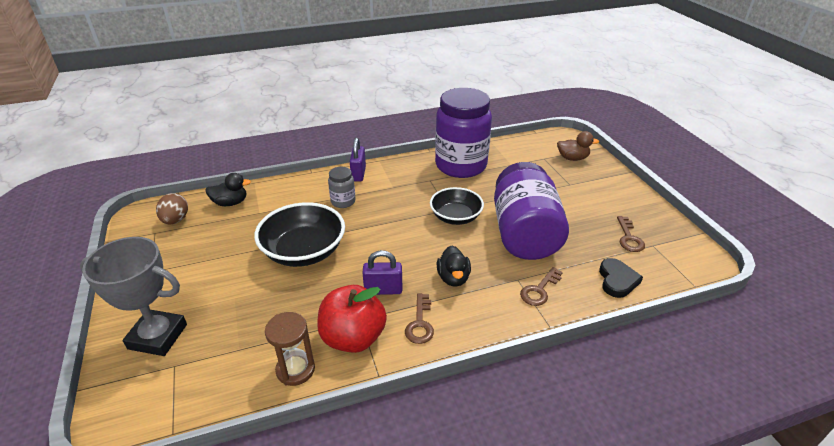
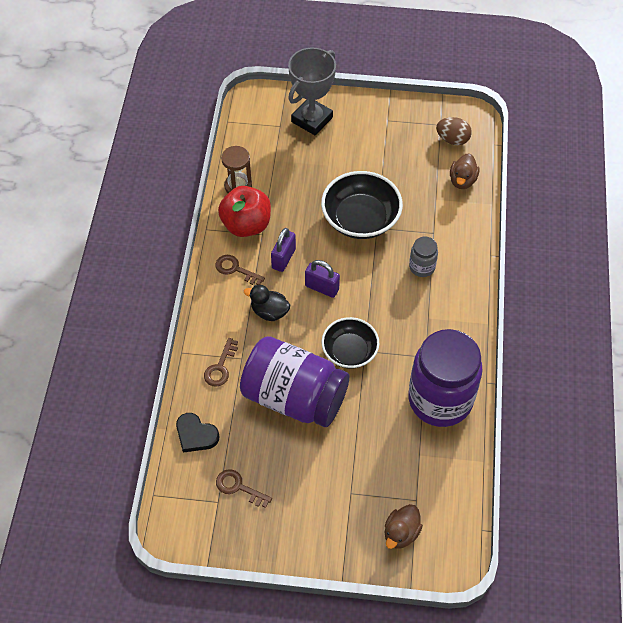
camera: 115 degrees right, 20 degrees up
(230, 203) = (462, 180): black duck -> brown duck
(358, 174) = (467, 295): purple padlock -> purple padlock (322, 288)
(539, 290) = (220, 367): brown key -> brown key turned 135 degrees counterclockwise

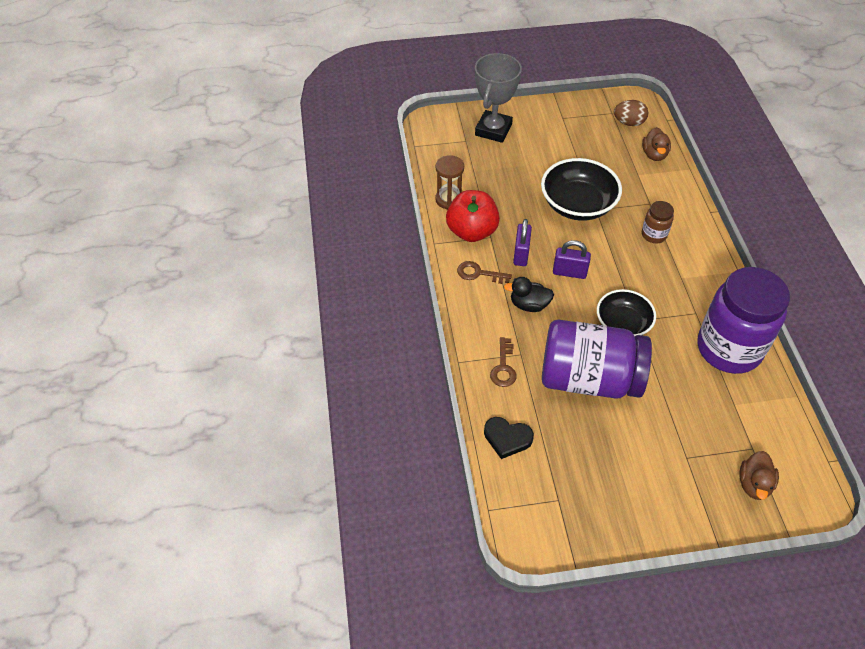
camera: 15 degrees left, 5 degrees down
(238, 487) = (573, 480): brown key -> none
(422, 267) = (654, 235): grey jar -> brown jar

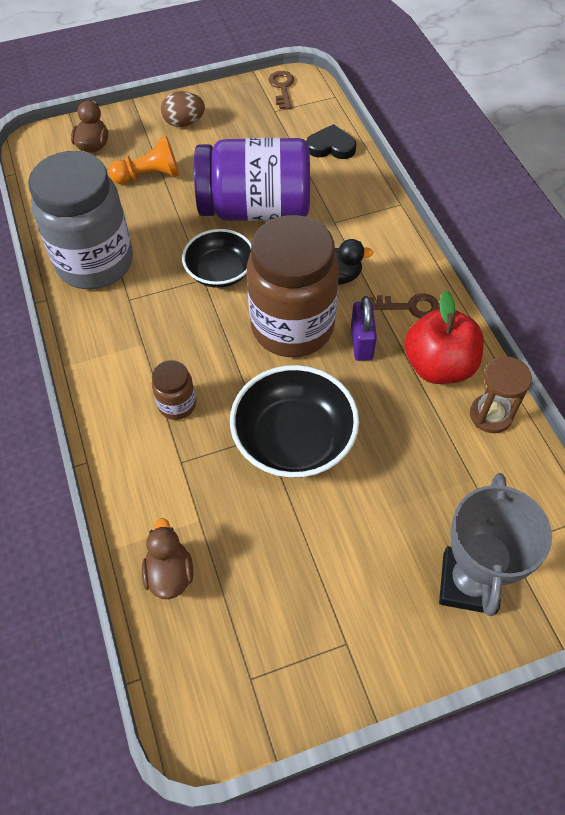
camera: 170 degrees right, 5 degrees up
(503, 367) = (350, 206): brown key -> brown key (282, 87)
(569, 272) = (292, 327): purple padlock -> brown jar
(628, 123) = (216, 653): brown egg -> brown egg (184, 123)
(690, 433) = (149, 176): none -> orange pawn
(728, 349) = (95, 263): purple jar -> grey jar

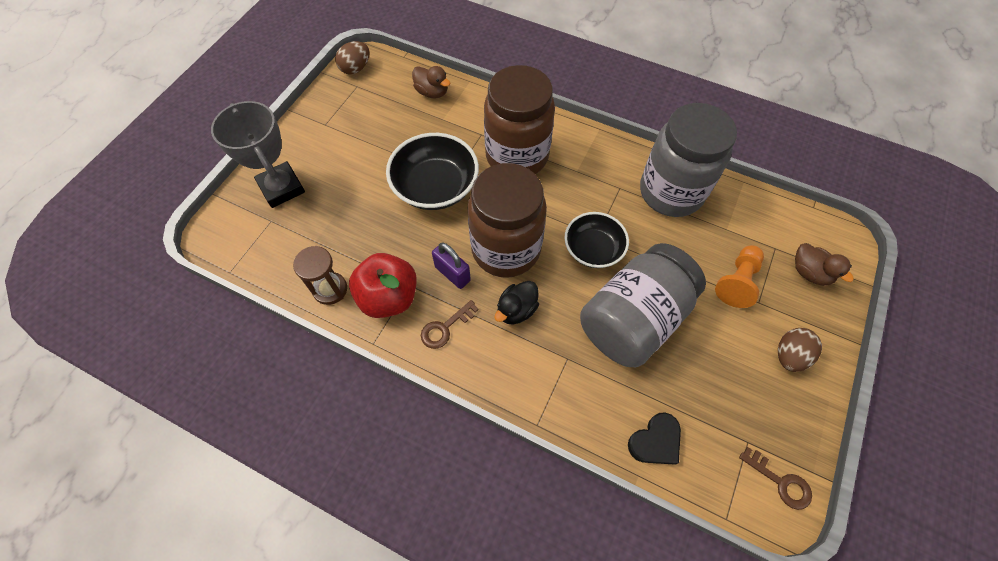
camera: 135 degrees right, 5 degrees up
(177, 405) = (517, 156): brown jar -> brown jar, size x2.29
(223, 718) = (356, 68): none -> brown egg
(255, 209) = (633, 319): purple jar -> grey jar

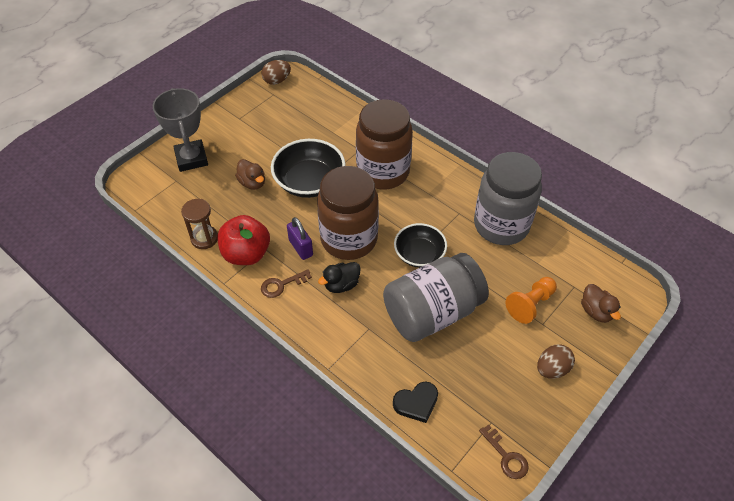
camera: 15 degrees right, 10 degrees down
(432, 92) = (331, 110): brown duck -> brown duck (252, 183)

